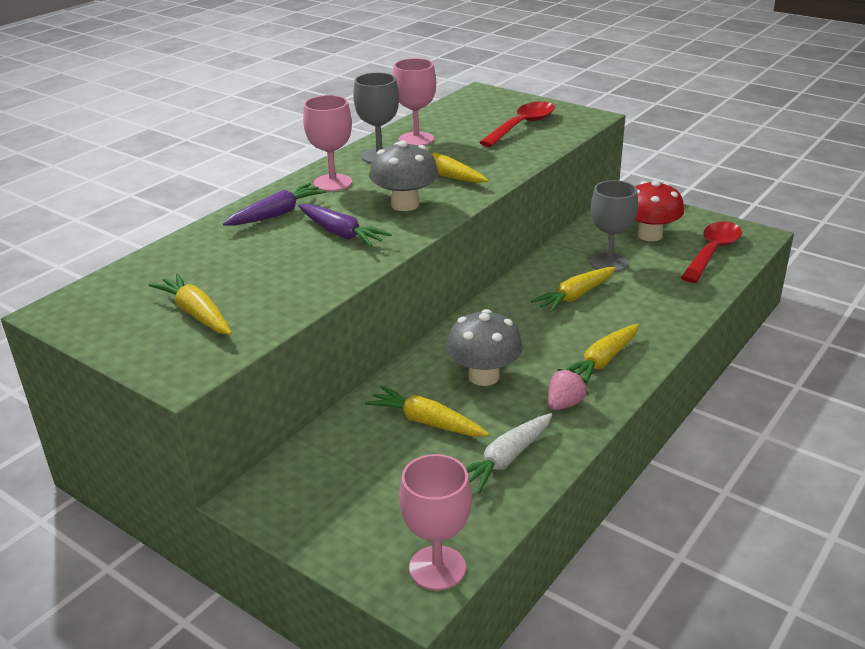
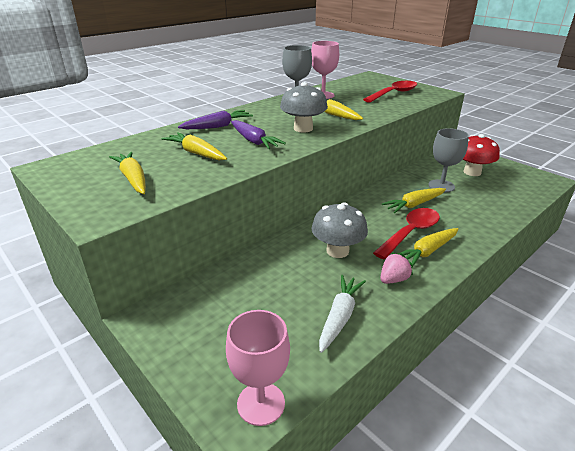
camera: 10 degrees right, 0 degrees up
(333, 183) = (261, 113): pink goblet -> none
(426, 422) = (287, 278): yellow carrot -> yellow carrot (196, 153)
(506, 459) = (339, 317): white carrot -> white carrot turned 150 degrees clockwise
(712, 252) = (516, 187): red spoon -> red spoon (410, 233)

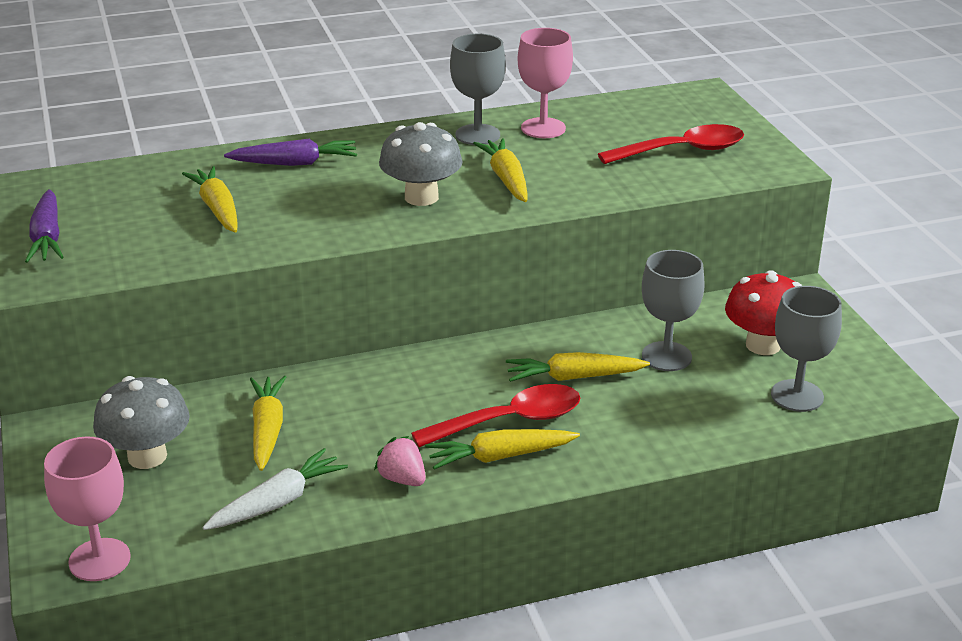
camera: 25 degrees right, 0 degrees up
(133, 179) = (101, 233): yellow carrot -> yellow carrot (267, 430)
(254, 141) = (320, 205): purple carrot -> purple carrot (47, 237)
(337, 251) = (367, 416): grey mushroom -> grey mushroom (147, 456)
(393, 279) = (402, 479): pink strawberry -> pink strawberry turned 120 degrees counterclockwise
(512, 188) = (797, 396): none -> grey goblet

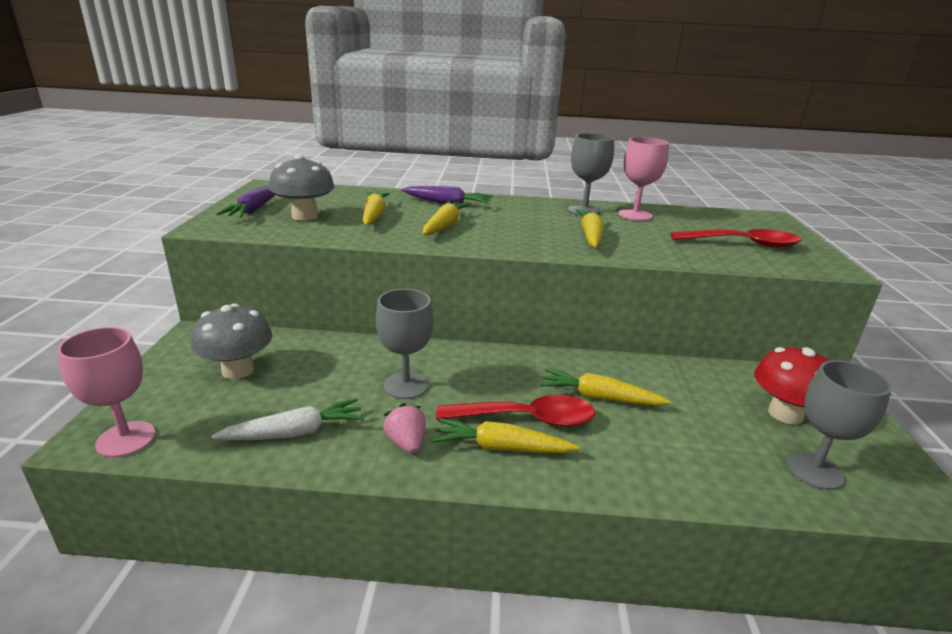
camera: 20 degrees right, 5 degrees down
(267, 430) = (335, 374): yellow carrot -> yellow carrot (444, 226)
(421, 197) = (519, 234): grey mushroom -> grey mushroom (305, 216)
(666, 356) = (689, 401): grey goblet -> grey goblet (405, 385)

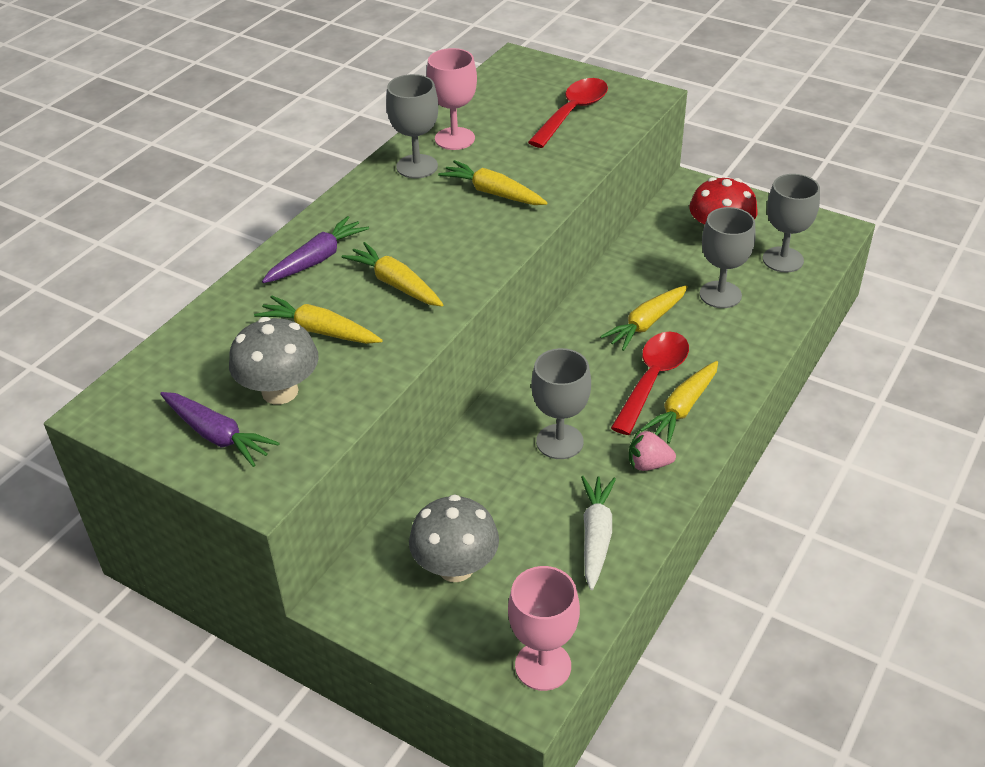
camera: 60 degrees left, 15 degrees up
(696, 435) = (720, 295): none -> grey goblet

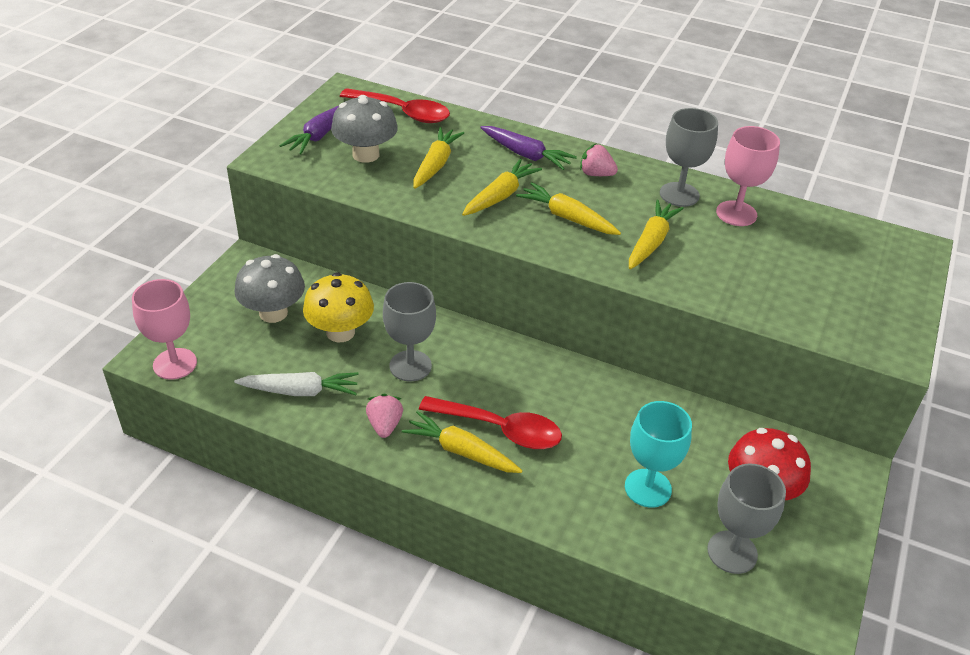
camera: 80 degrees right, 0 degrees up
(368, 214) = (596, 174): none -> pink strawberry
(499, 501) = (340, 332): none -> yellow mushroom
(573, 113) = (824, 291): red spoon -> red spoon (403, 112)
(646, 324) = (583, 425): yellow carrot -> yellow carrot (567, 218)
(720, 295) = (648, 488): grey goblet -> turquoise goblet

